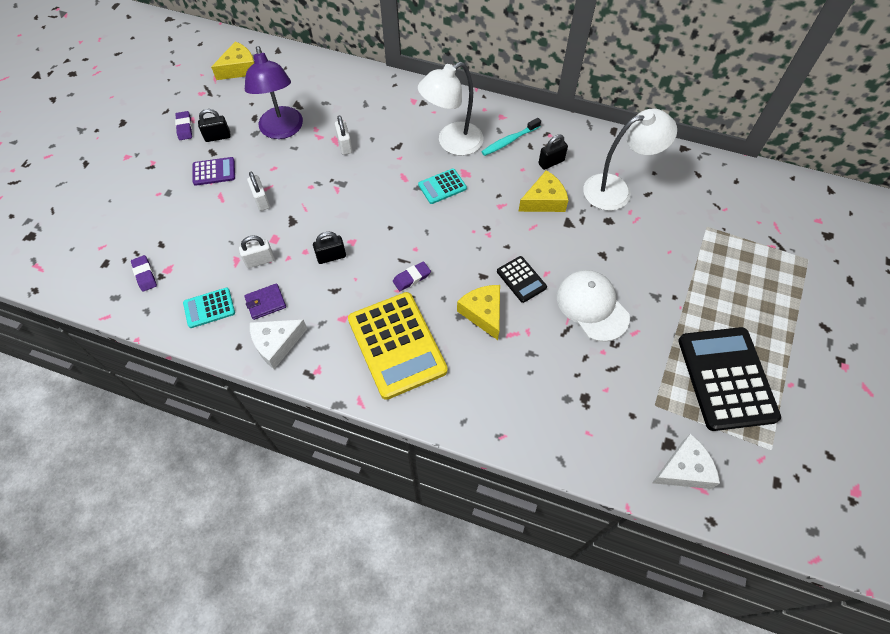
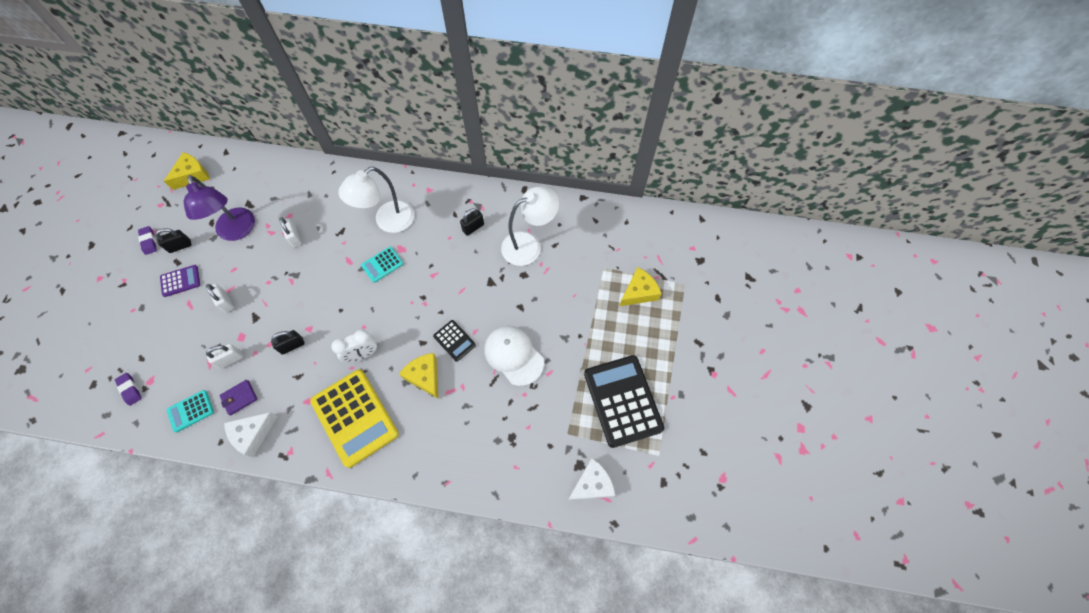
camera: 10 degrees left, 5 degrees up
(411, 278) = (362, 354): purple eraser -> white clock
(509, 141) = (436, 212): turquoise toothbrush -> none
(544, 200) = (469, 264): yellow cheese -> yellow cheese (639, 292)

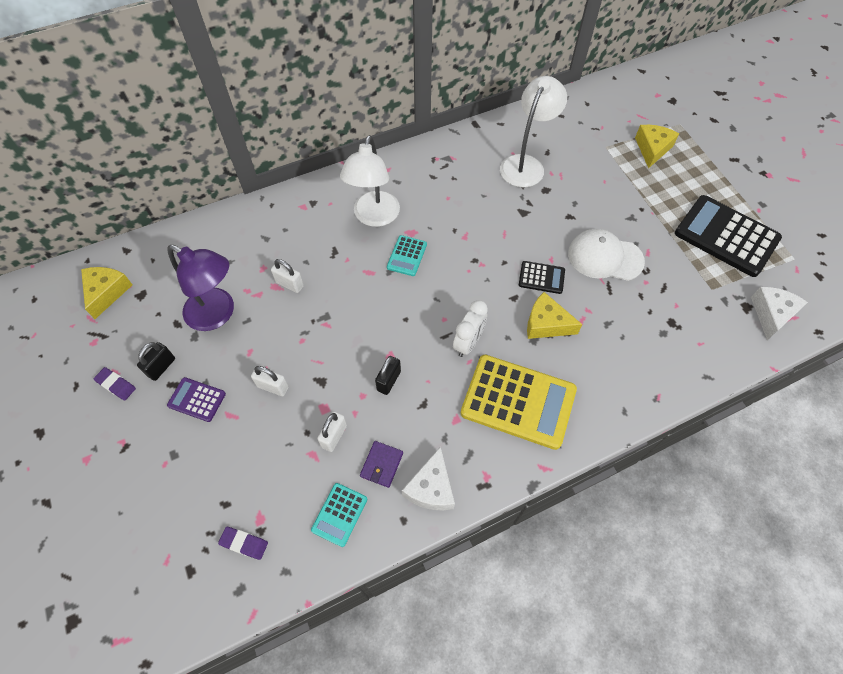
camera: 35 degrees left, 5 degrees down
(180, 281) = (197, 399): purple calculator -> purple calculator turned 105 degrees counterclockwise
(473, 227) = (461, 178): black padlock -> none

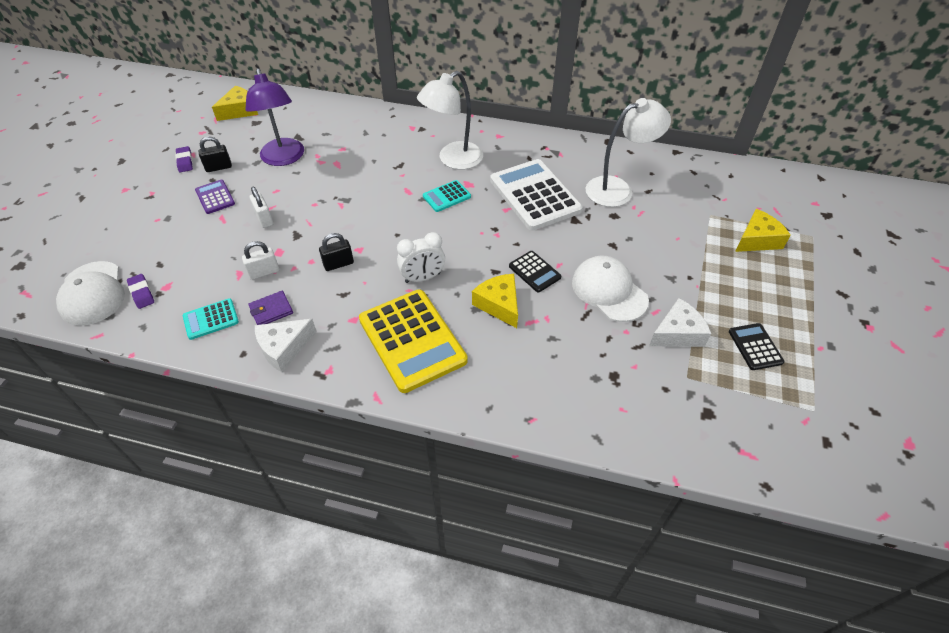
camera: 40 degrees right, 10 degrees down
(193, 583) = (92, 293): none -> white cap
(289, 284) = (347, 167): white padlock -> none
(473, 209) = (535, 195): none -> white calculator
(726, 236) = (755, 347): black calculator -> black calculator, size x0.48
(771, 314) = (728, 437): white cheese -> white cheese (677, 333)

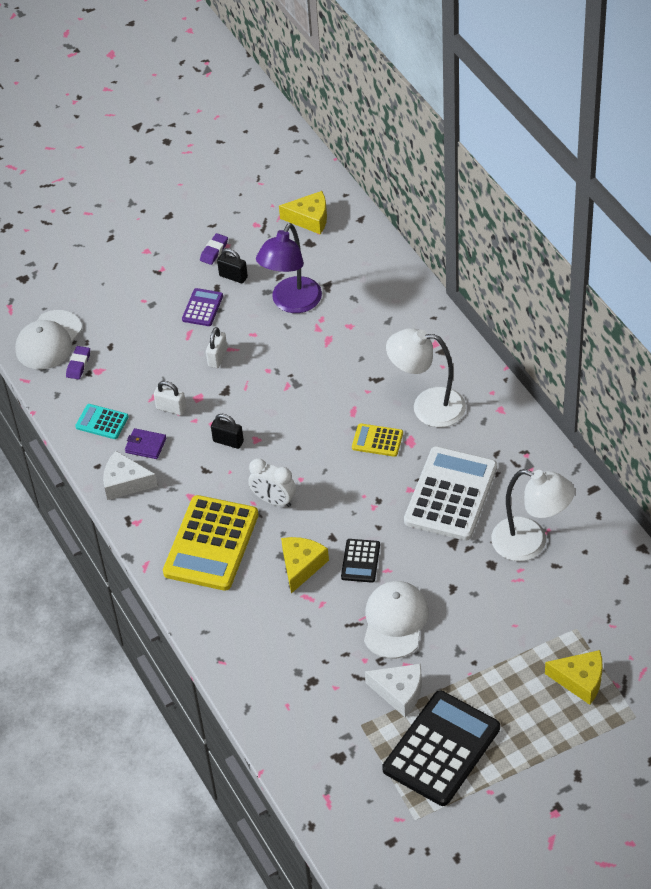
camera: 50 degrees right, 0 degrees up
(446, 196) = (377, 440): turquoise calculator -> yellow calculator
(755, 347) = (441, 749): black calculator -> black calculator, size x2.09

